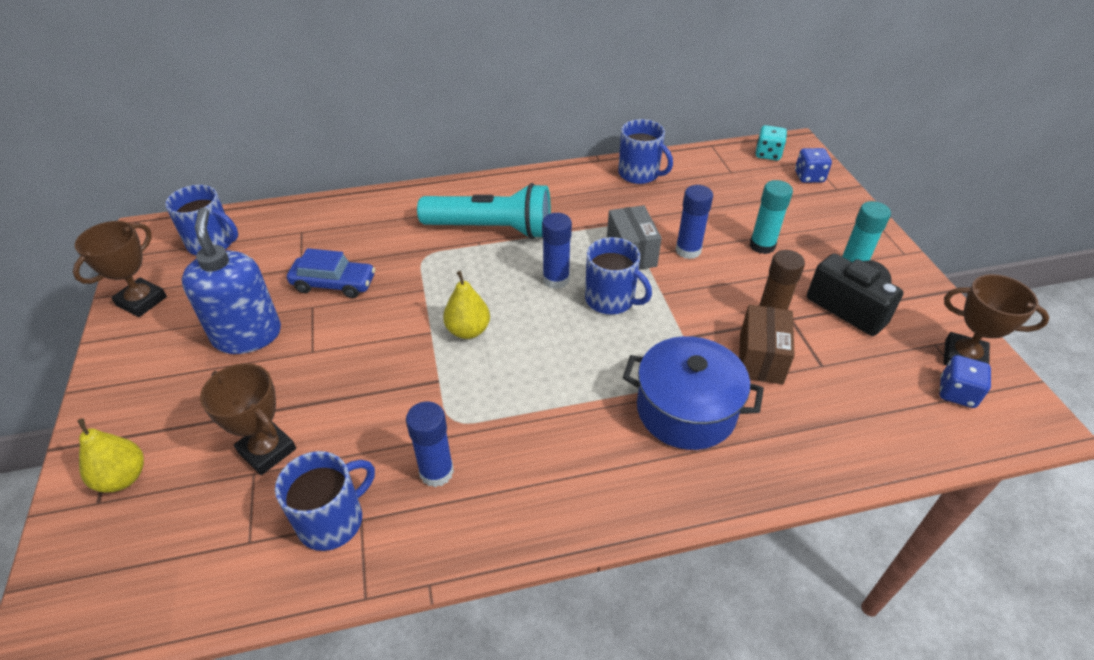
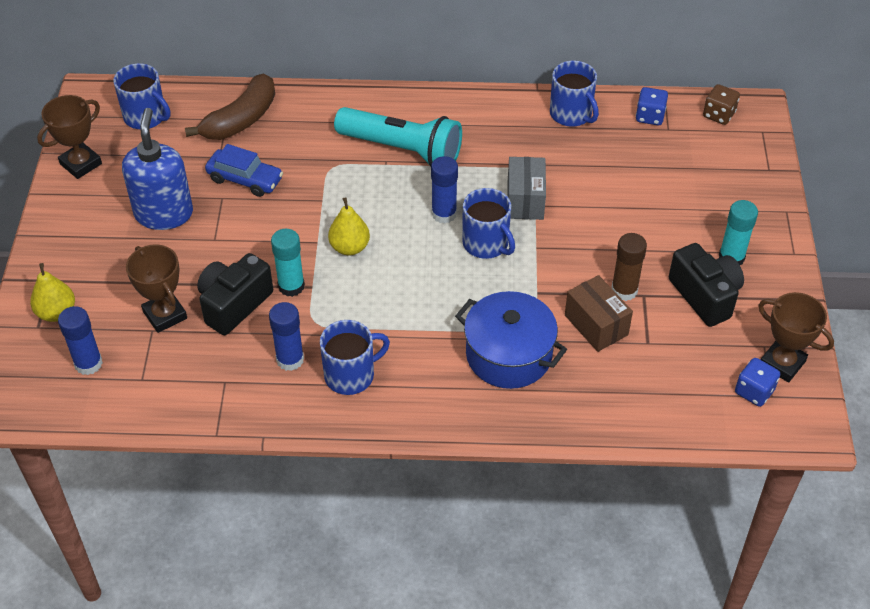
camera: 15 degrees right, 5 degrees up
(317, 229) = (241, 119): none -> brown banana
(332, 520) = (204, 377): blue mug -> blue mug (351, 375)
(351, 420) = (234, 304): none -> black camera
(688, 250) = (581, 209): blue glue stick -> blue glue stick (88, 364)
(760, 358) = (596, 325): brown box -> brown box turned 60 degrees counterclockwise
(762, 245) = (656, 217): turquoise glue stick -> turquoise glue stick (291, 286)
(768, 154) = (718, 115): turquoise dice -> brown dice
(809, 177) = (747, 150): blue dice -> blue dice (650, 116)

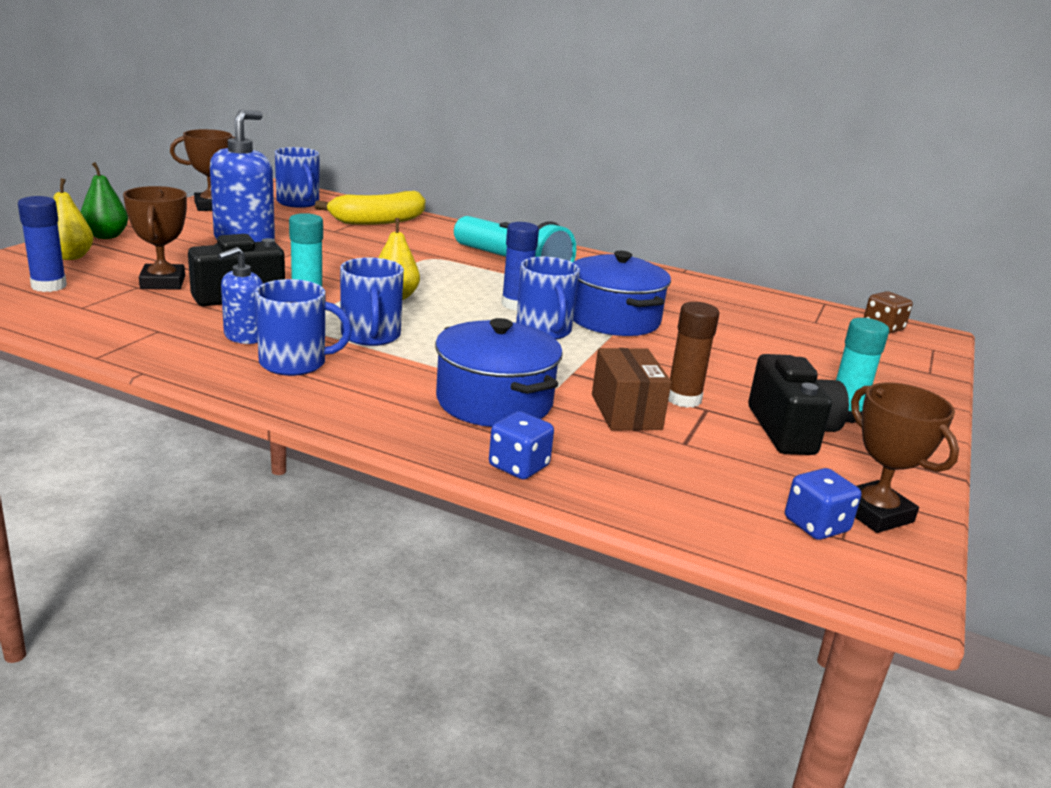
camera: 20 degrees right, 25 degrees down
(48, 264) = (106, 236): none -> green pear
(241, 119) = (378, 221): brown banana -> yellow banana
(245, 179) = (342, 244): blue car -> none
(290, 359) = (244, 337): blue glue stick -> blue soap dispenser
(525, 200) = (613, 319): grey box -> blue pot
(571, 114) = (709, 290): blue mug -> blue mug (371, 336)
(650, 116) = (798, 310): blue dice -> blue dice (519, 466)

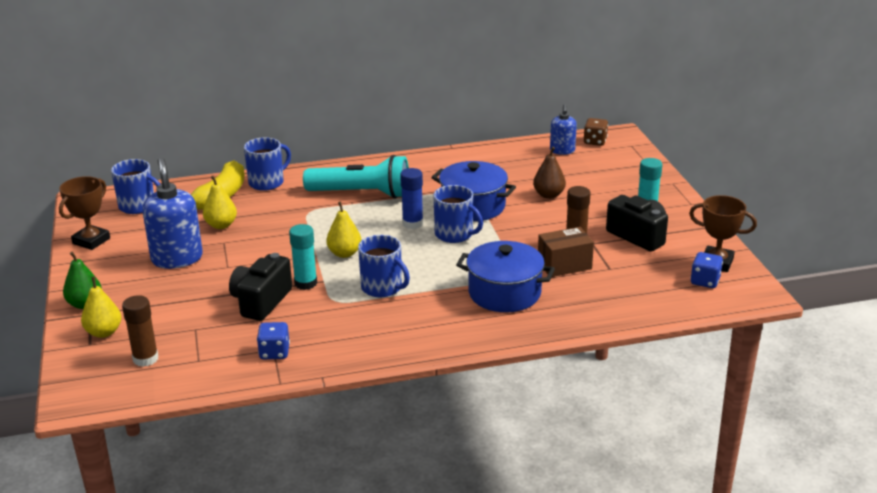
camera: 35 degrees left, 5 degrees up
(49, 286) = (145, 359): blue glue stick -> brown glue stick
(163, 282) = (203, 318): brown trophy -> none
(244, 337) = (324, 326): blue soap dispenser -> blue soap dispenser (562, 151)
(294, 363) = (380, 326): blue mug -> blue mug (267, 182)
(333, 236) = (221, 225): none -> yellow pear
(519, 466) = (568, 321): blue dice -> blue dice (274, 352)
(626, 412) = (564, 265): brown box -> brown box turned 60 degrees counterclockwise
(730, 346) = (548, 195): none -> brown pear

